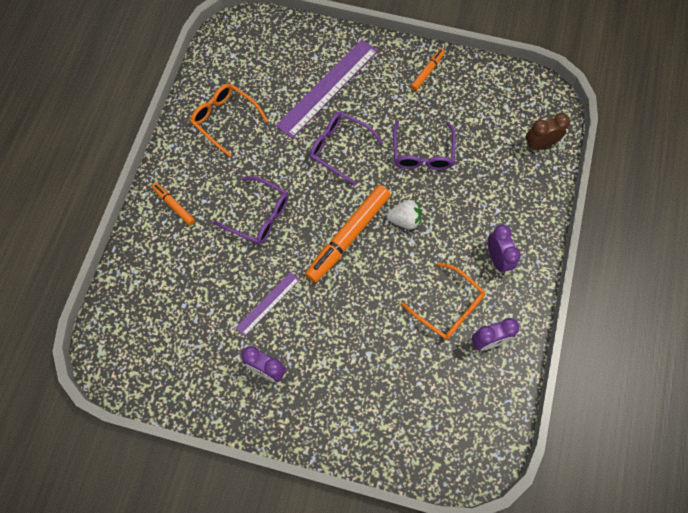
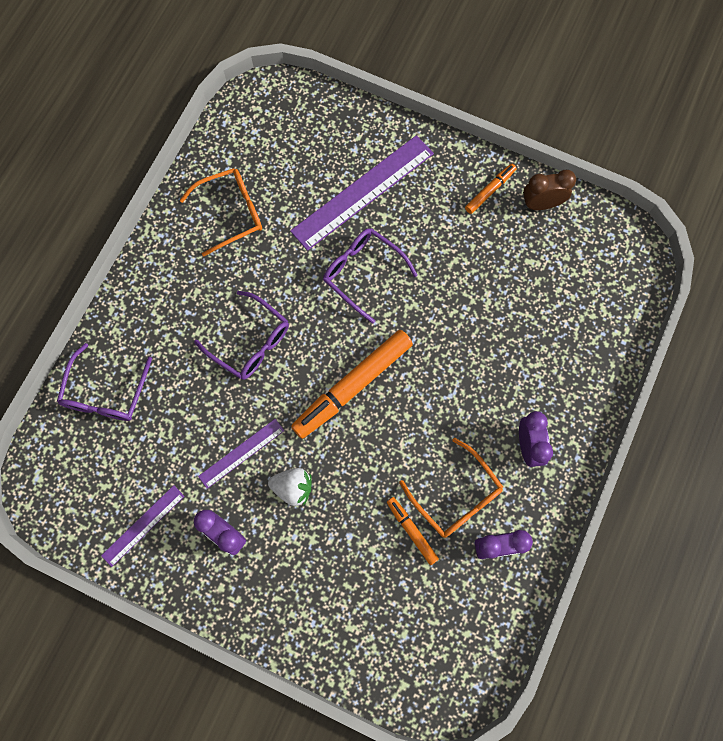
camera: 10 degrees right, 5 degrees up
(174, 205) = (151, 312): orange marker -> orange marker (411, 531)
(196, 375) = (143, 525): none -> purple ruler
(225, 120) = (231, 213): orange glasses -> orange glasses turned 105 degrees clockwise
(404, 220) = (424, 377): white strawberry -> white strawberry (293, 488)
(422, 153) = (463, 296): purple glasses -> purple glasses (106, 393)
(539, 144) = (610, 308): brown clock -> brown clock (541, 204)

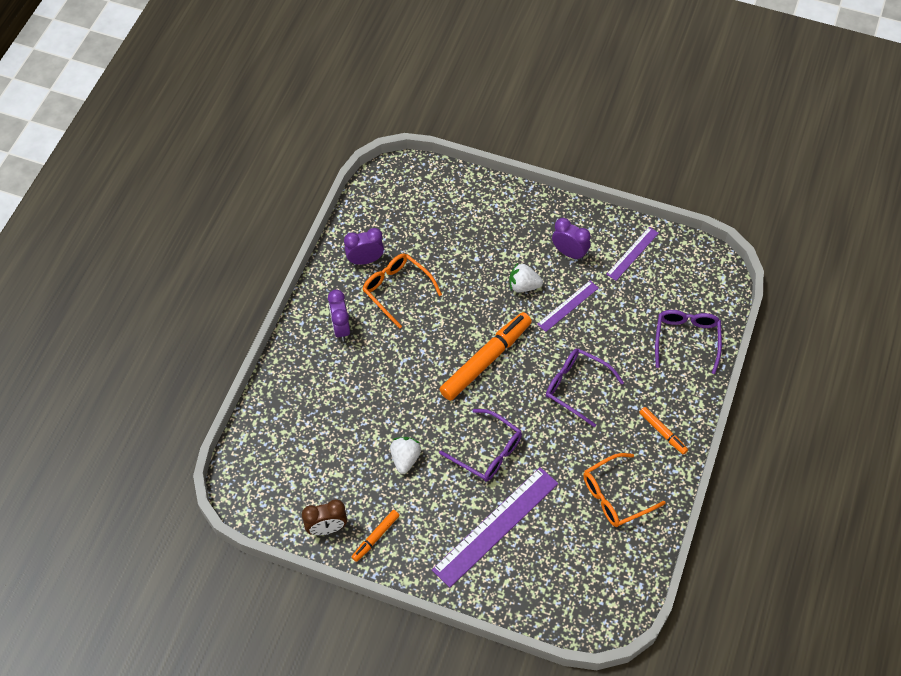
camera: 175 degrees right, 15 degrees down
(411, 531) = (429, 265): orange marker -> orange marker (662, 432)
(455, 272) = (405, 459): none -> white strawberry

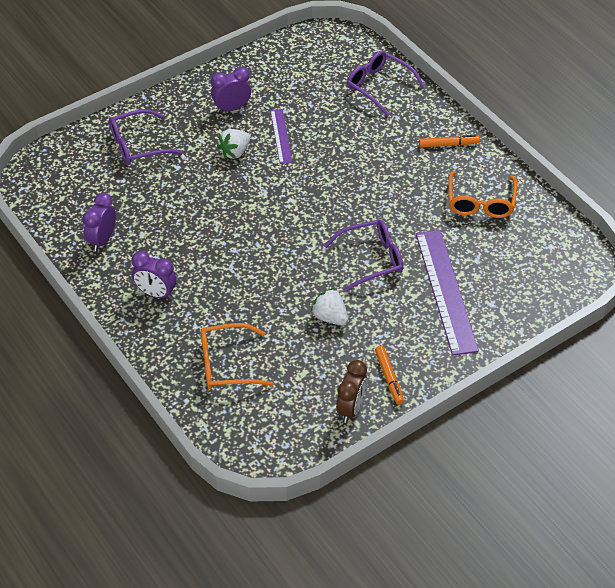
camera: 55 degrees left, 10 degrees down
(397, 290) = (155, 234): orange glasses -> orange glasses (227, 364)
(486, 360) = (283, 214): orange marker -> none
(576, 387) = (362, 172): purple glasses -> purple glasses (138, 145)
(632, 253) = (270, 73): purple ruler -> none

